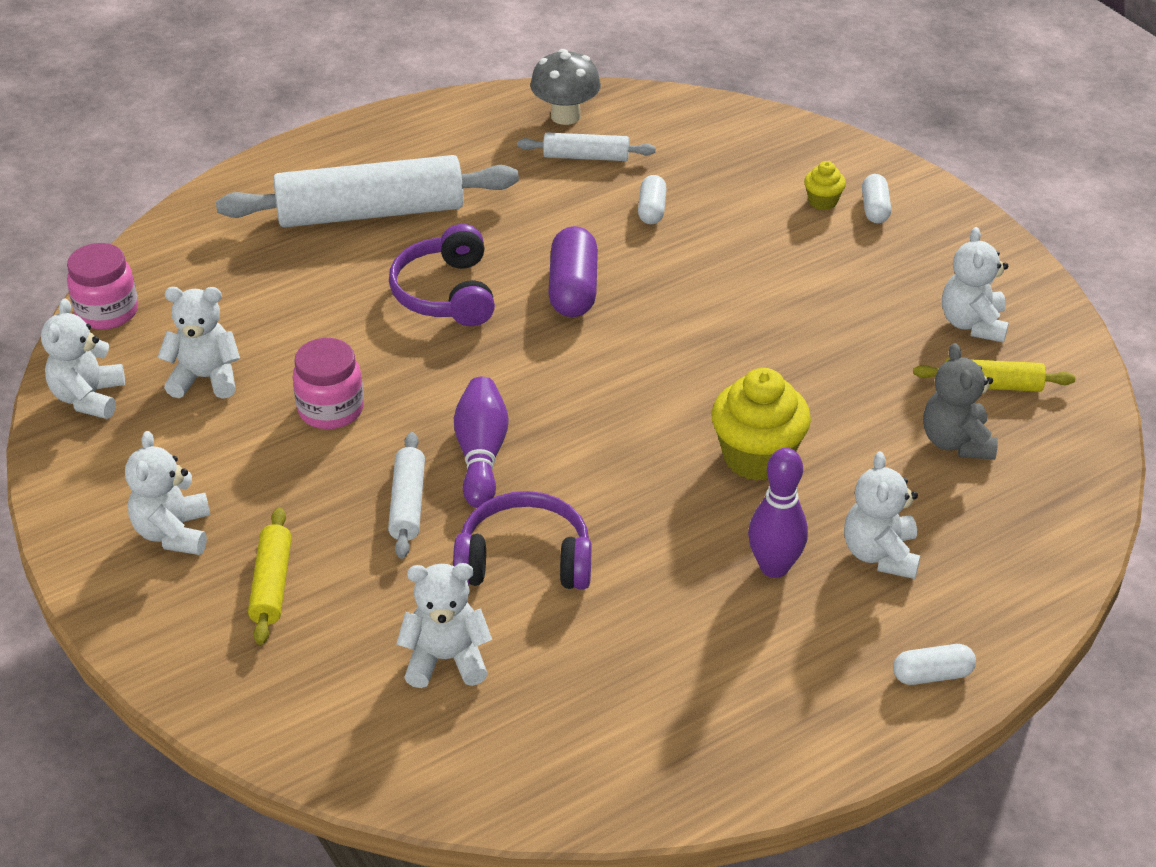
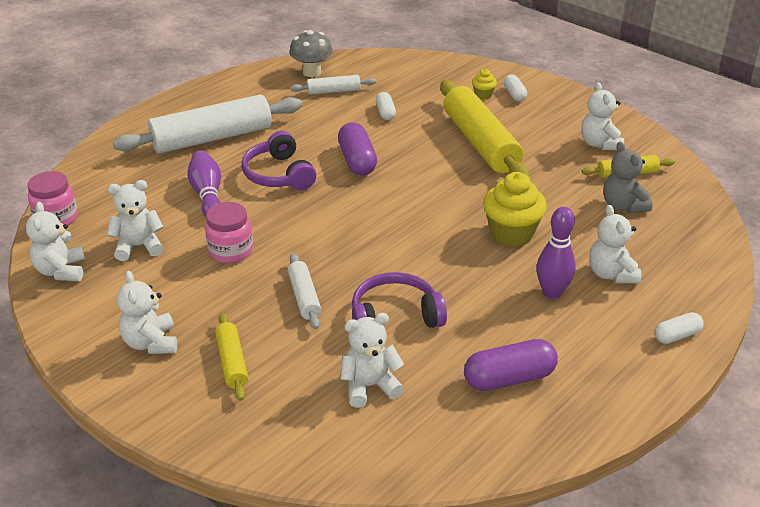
camera: 15 degrees left, 5 degrees down
(481, 454) = (340, 260): purple bowling pin -> purple bowling pin (207, 194)
(648, 689) = (509, 378): none -> purple capsule
(779, 289) = (480, 143): none -> yellow rolling pin

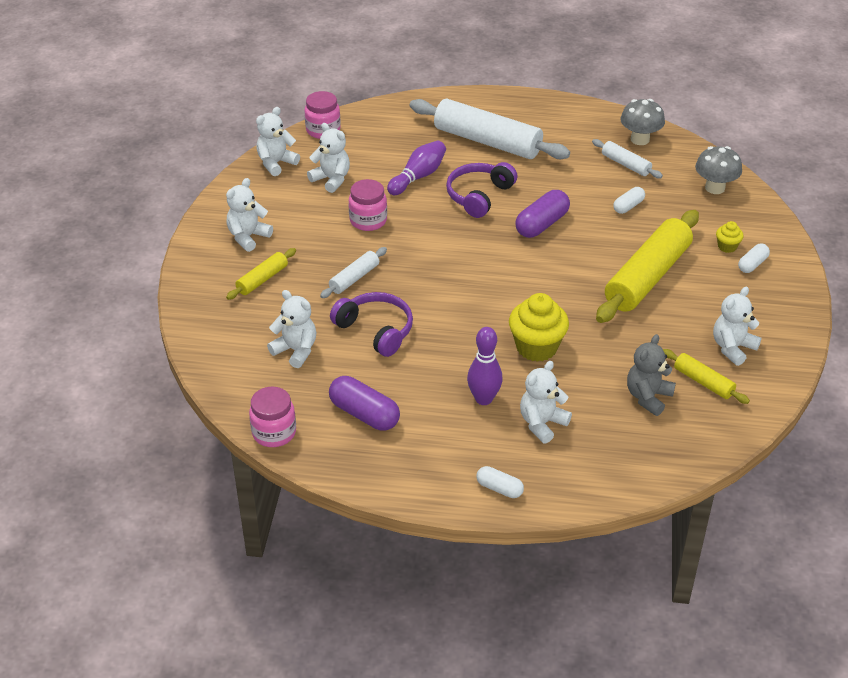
camera: 55 degrees right, 5 degrees up
(410, 69) = (715, 188): none -> grey mushroom
(482, 460) = (274, 433): none -> pink jar

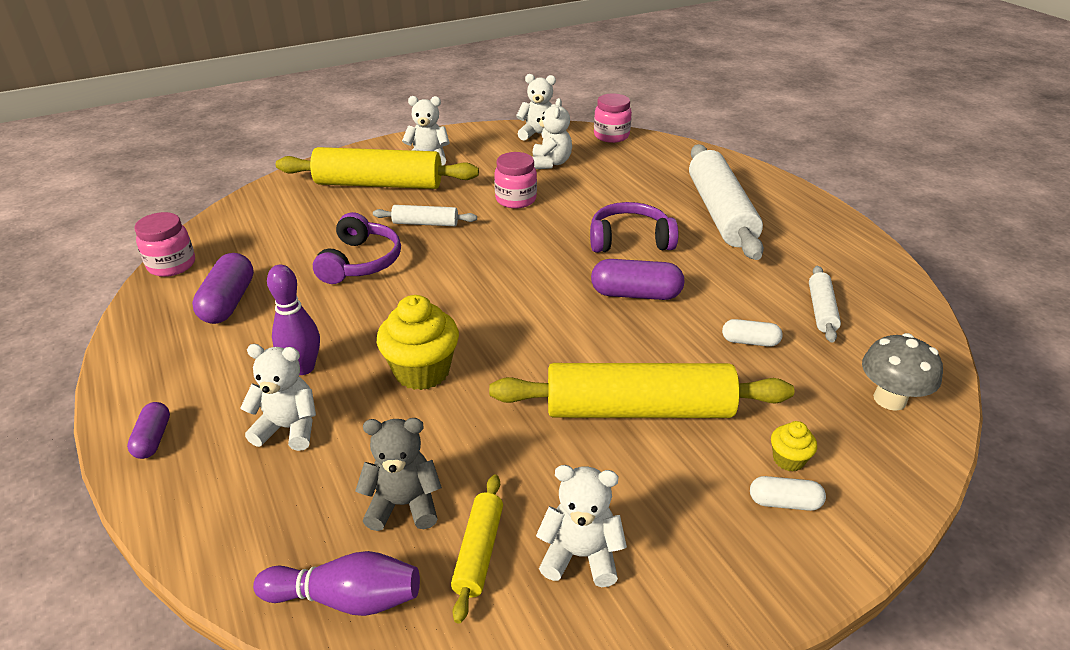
camera: 55 degrees right, 5 degrees down
(262, 279) = (379, 184): yellow rolling pin -> yellow rolling pin, size x2.09
(296, 350) = (295, 233): white teddy bear -> none
(418, 177) = (612, 199): purple bowling pin -> purple bowling pin (346, 598)
(499, 488) = (153, 439): white capsule -> purple capsule
(640, 139) = (882, 302): grey mushroom -> none

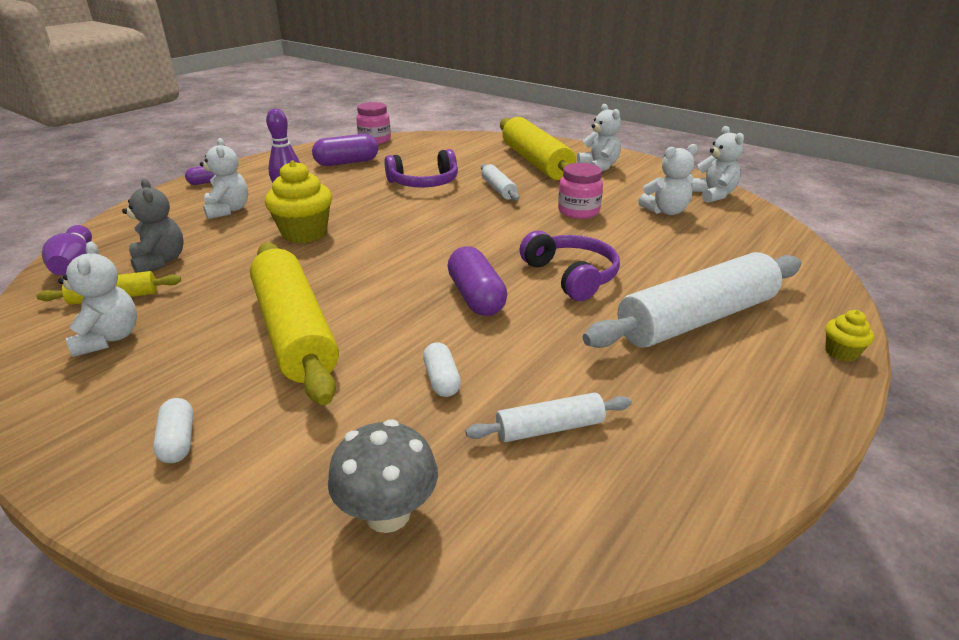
camera: 65 degrees right, 5 degrees down
(611, 136) = (772, 226): pink jar -> none
(788, 460) = (245, 435): yellow cupcake -> yellow cupcake (841, 352)

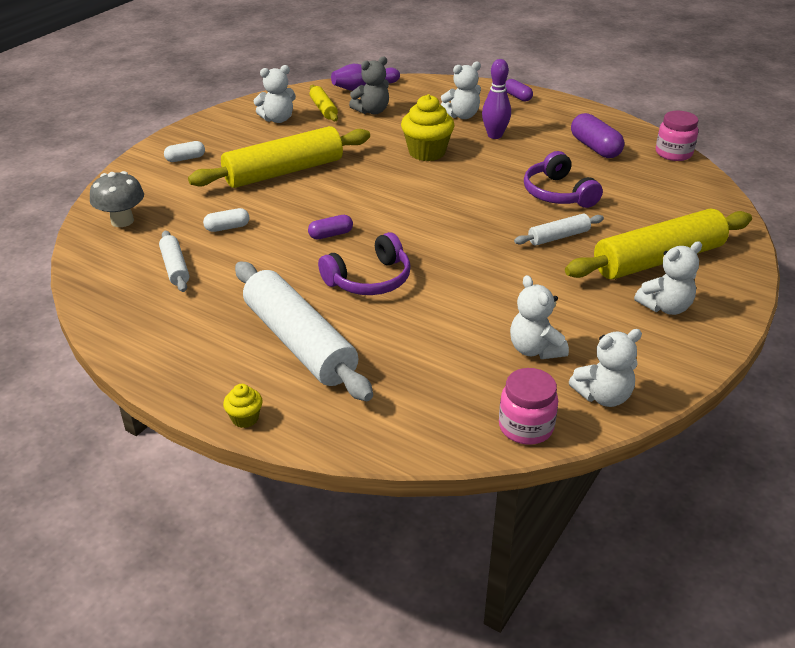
camera: 85 degrees right, 5 degrees up
(476, 297) = (331, 234): purple capsule -> purple capsule, size x0.59
(578, 211) = (514, 287): pink jar -> pink jar (526, 427)

